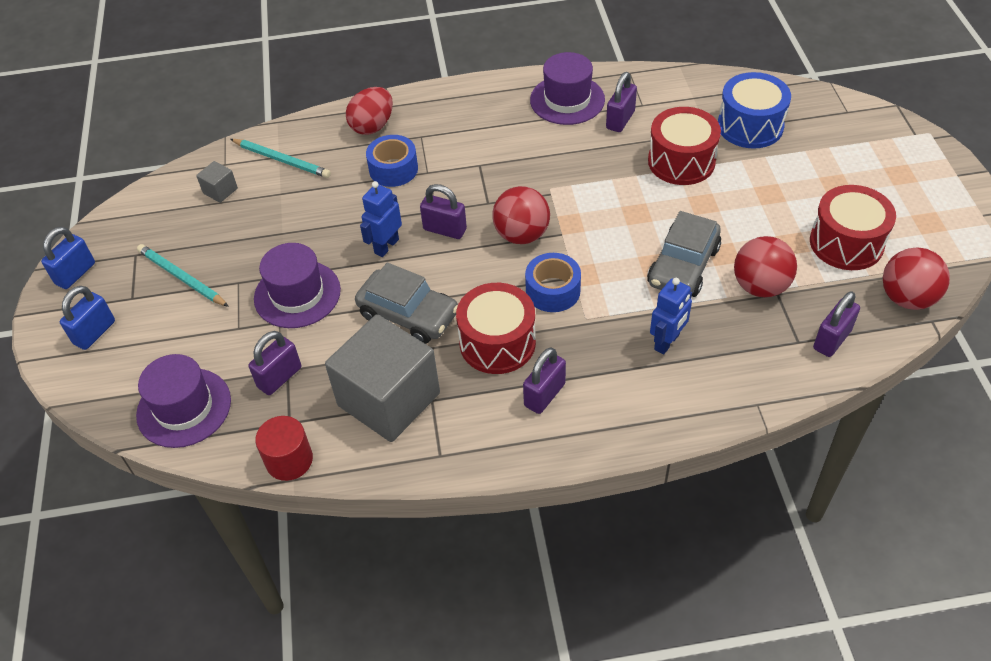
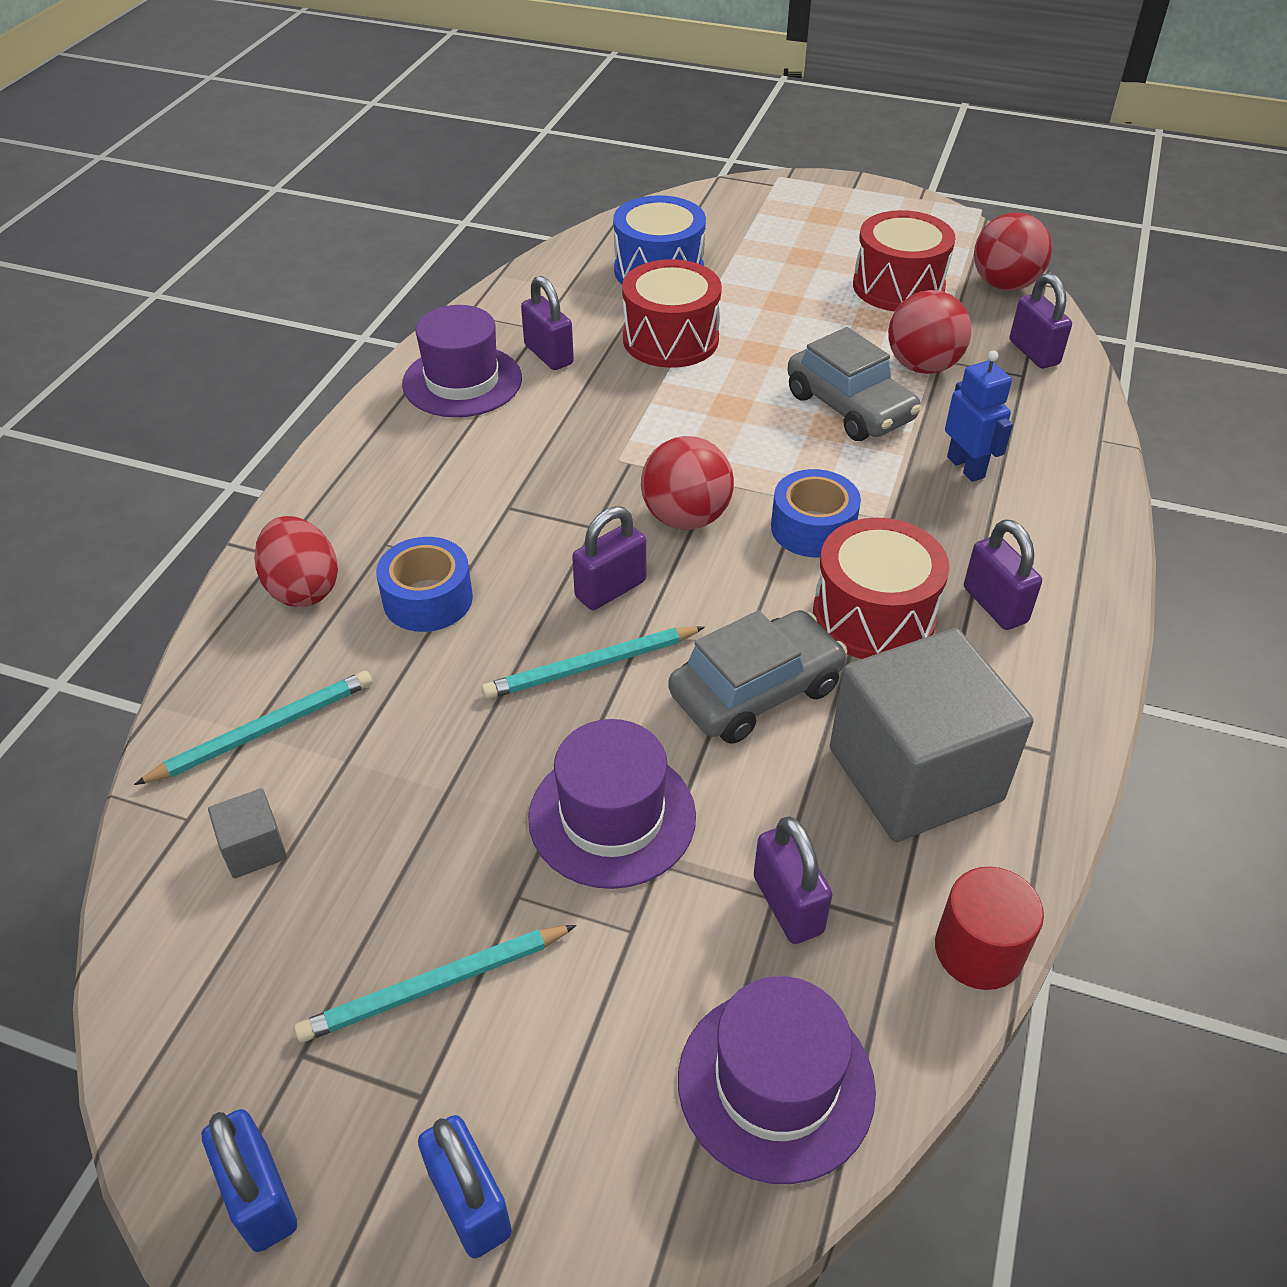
camera: 65 degrees left, 5 degrees down
(386, 246) = (591, 666): blue robot -> turquoise pencil

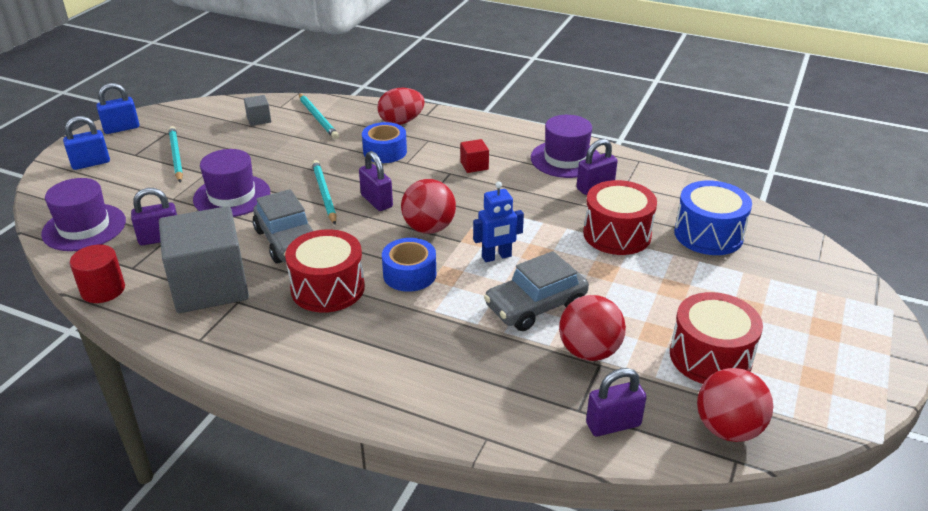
camera: 95 degrees right, 10 degrees down
(483, 479) = (474, 165): none -> red cube
(966, 467) = (460, 352): blue robot -> blue robot (496, 257)
(995, 605) = (320, 339): purple padlock -> none

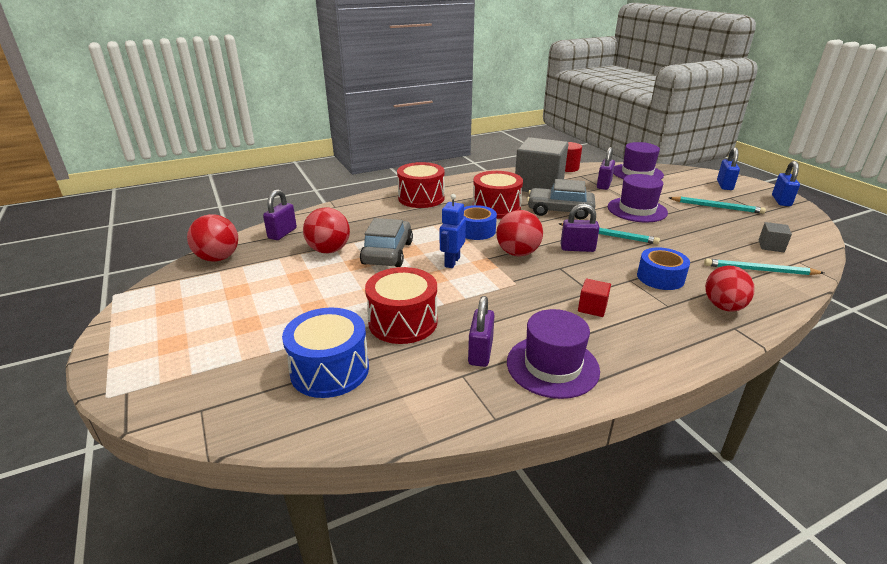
camera: 130 degrees right, 5 degrees down
(710, 357) = (253, 283): red drum -> red drum (421, 198)

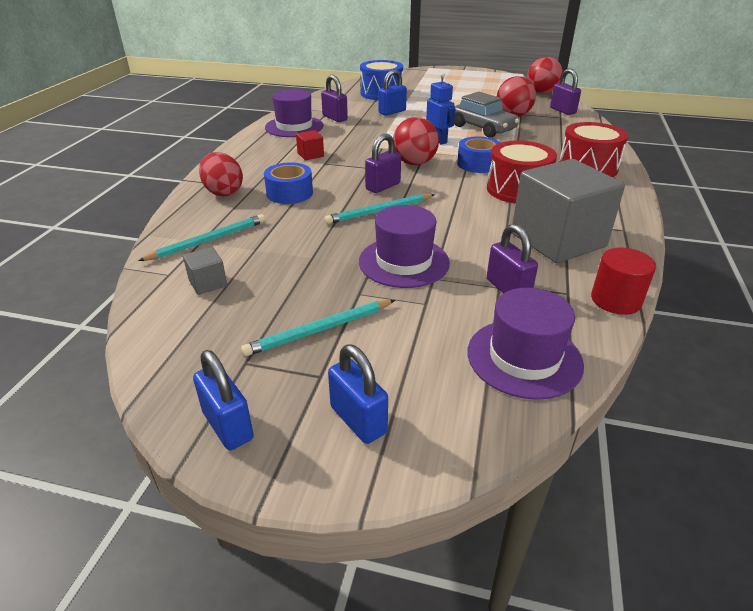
camera: 130 degrees right, 5 degrees up
(403, 322) = (392, 112): red drum -> blue padlock
(559, 211) = (467, 216): grey car -> none

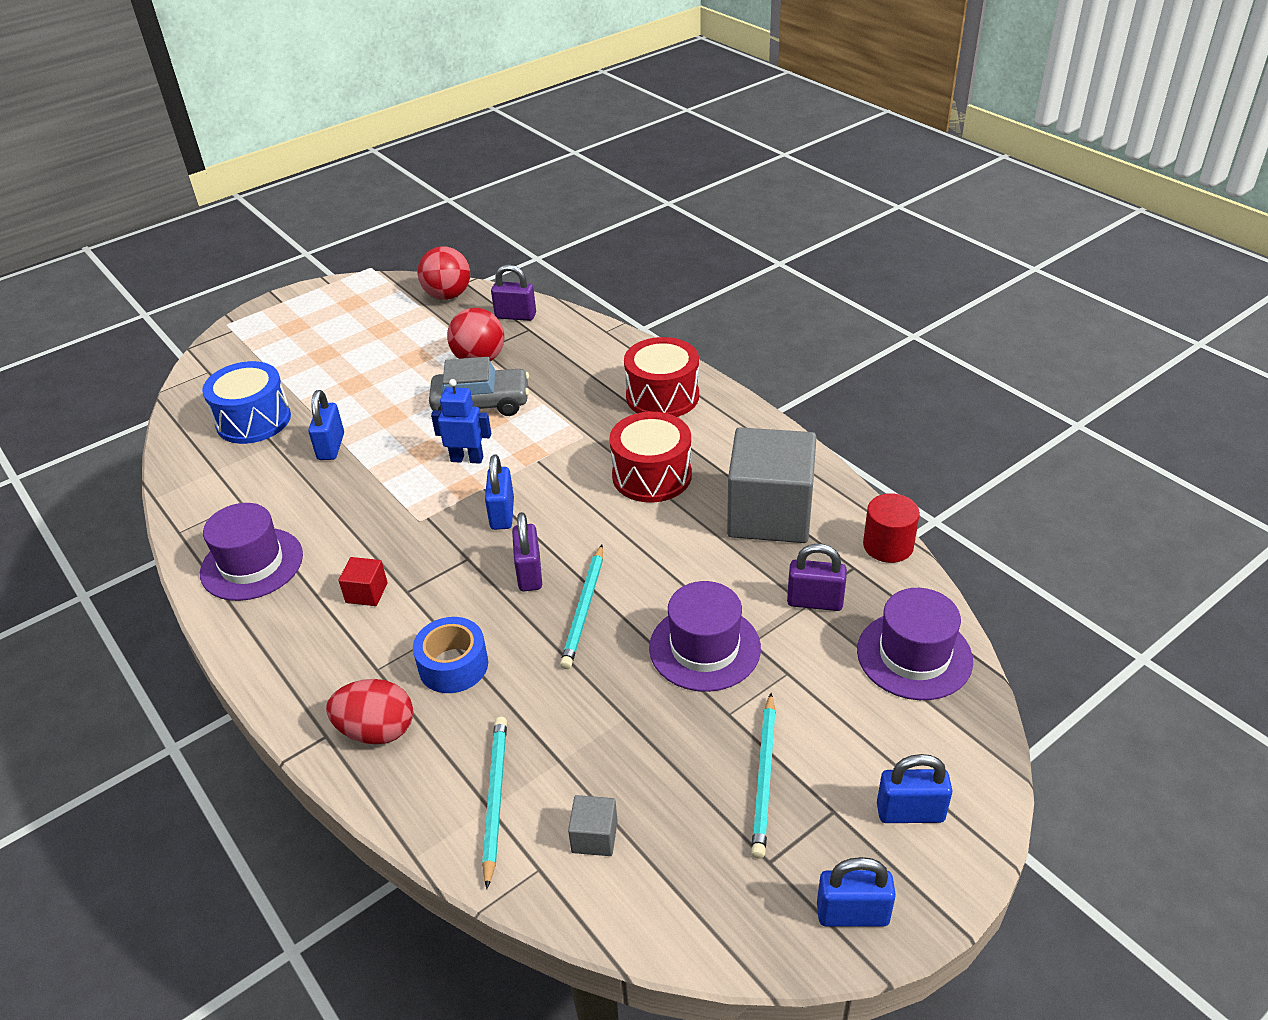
camera: 50 degrees left, 5 degrees up
(335, 118) = (276, 509): purple padlock -> none
(414, 163) = (502, 514): red ball -> blue padlock
(478, 164) = (564, 466): blue tape -> none

